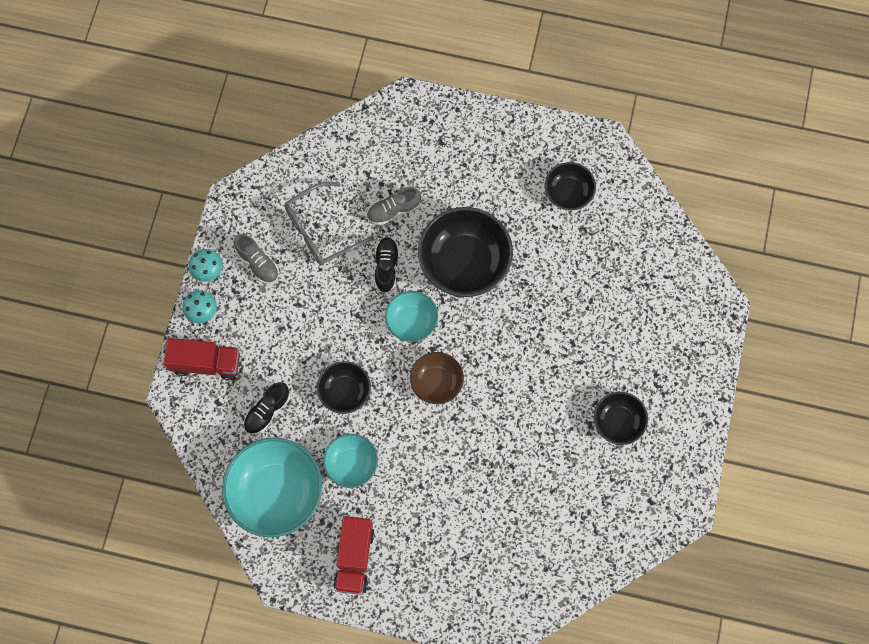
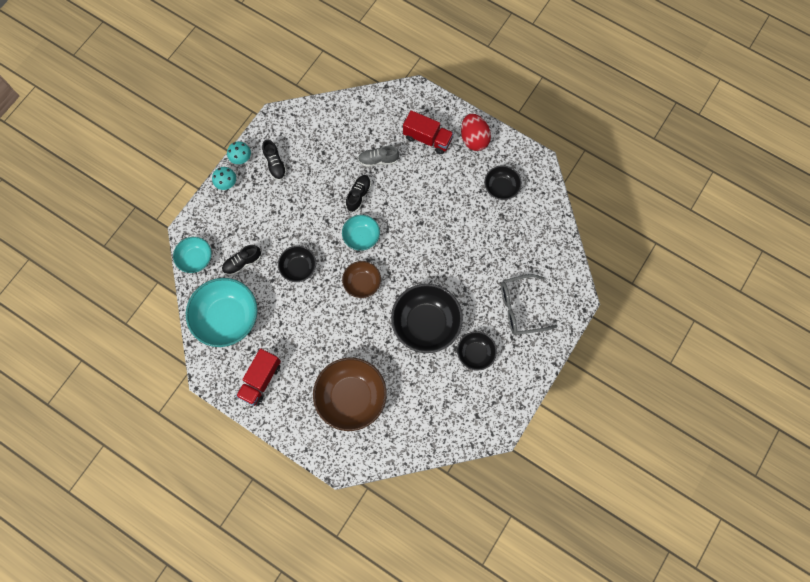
camera: 20 degrees right, 0 degrees up
(206, 363) = (215, 217): red truck -> red truck (427, 138)
(258, 263) = (275, 164): grey shoe -> black shoe
(321, 230) = (325, 157): grey glasses -> grey glasses (521, 308)
(351, 463) = (284, 317): turquoise bowl -> turquoise bowl (195, 258)
(464, 262) = (412, 210): black bowl -> black bowl (426, 323)
(481, 537) = (351, 397): none -> brown bowl
(508, 139) = (474, 139): none -> red egg

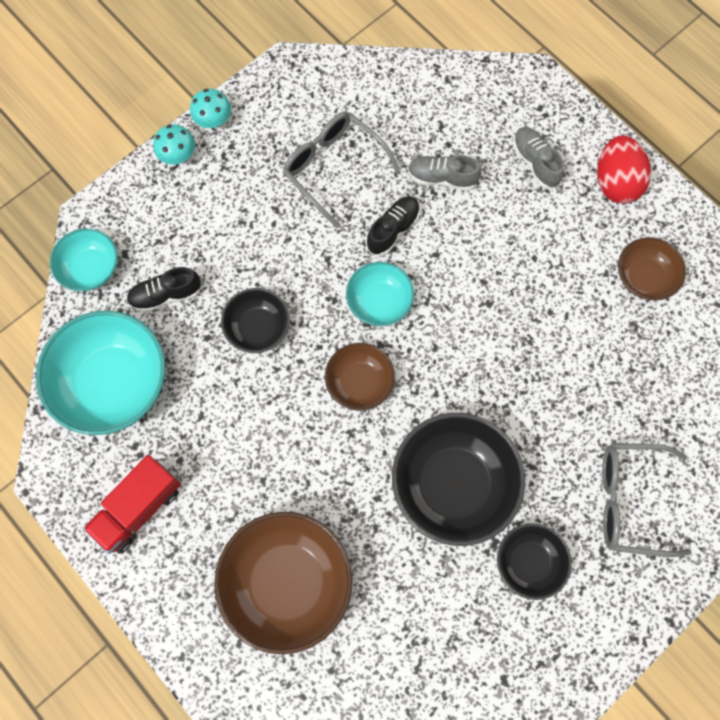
camera: 15 degrees right, 0 degrees up
(275, 164) = (267, 144): black shoe -> none
(317, 169) = (334, 169): none -> grey glasses
(427, 138) = (535, 162): red truck -> grey shoe
(501, 187) = (644, 277): black bowl -> brown bowl

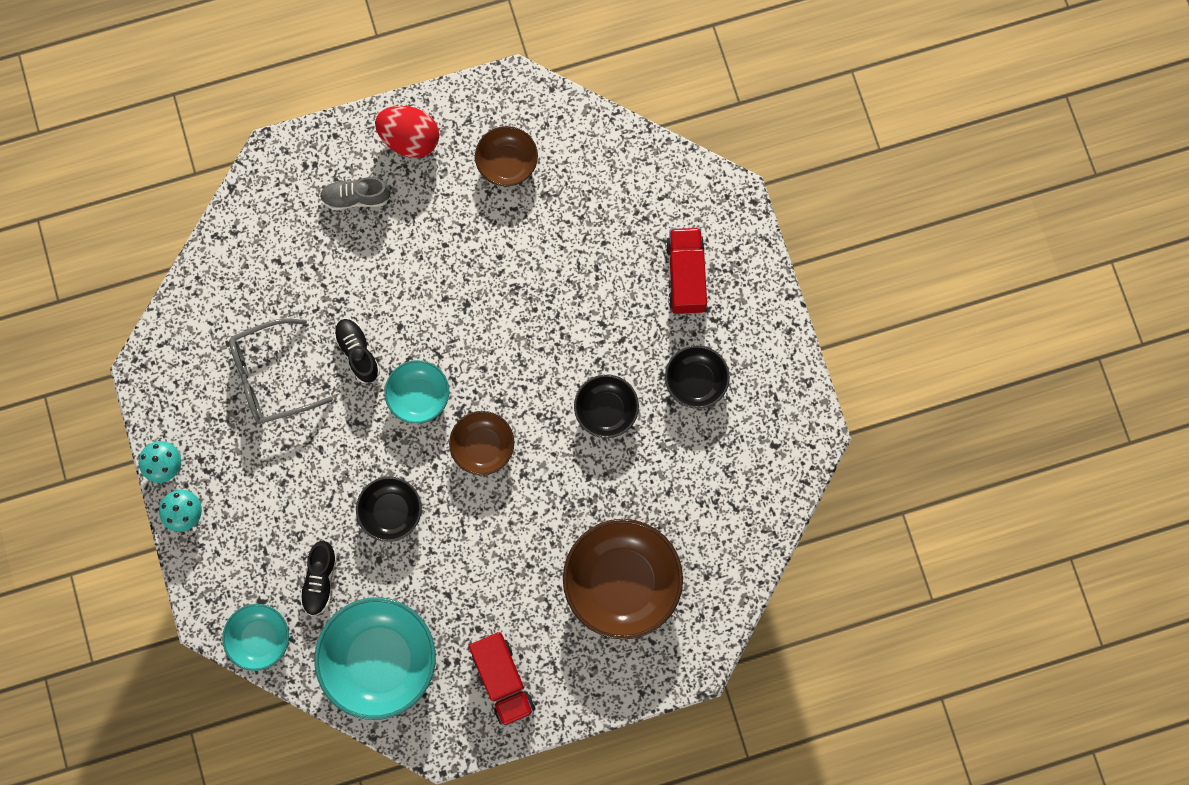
camera: 65 degrees left, 5 degrees up
(442, 178) = (330, 286): grey shoe -> none
(453, 484) = (606, 410): black bowl -> black bowl, size x0.56
(631, 501) = (686, 276): grey glasses -> red truck

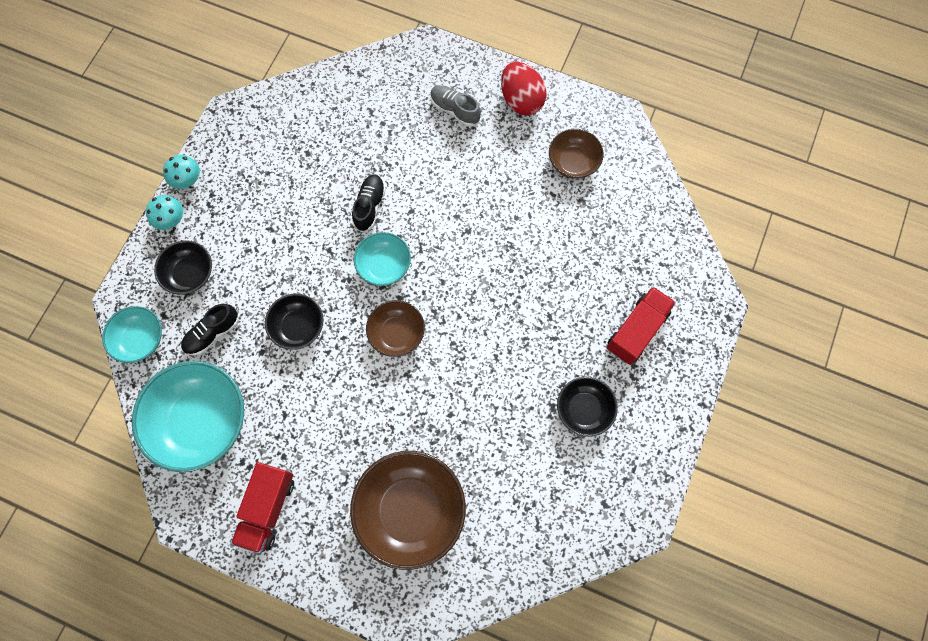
camera: 40 degrees right, 5 degrees down
(272, 377) = (302, 178): grey glasses -> none
(606, 410) = (502, 377): black bowl -> black bowl (190, 273)

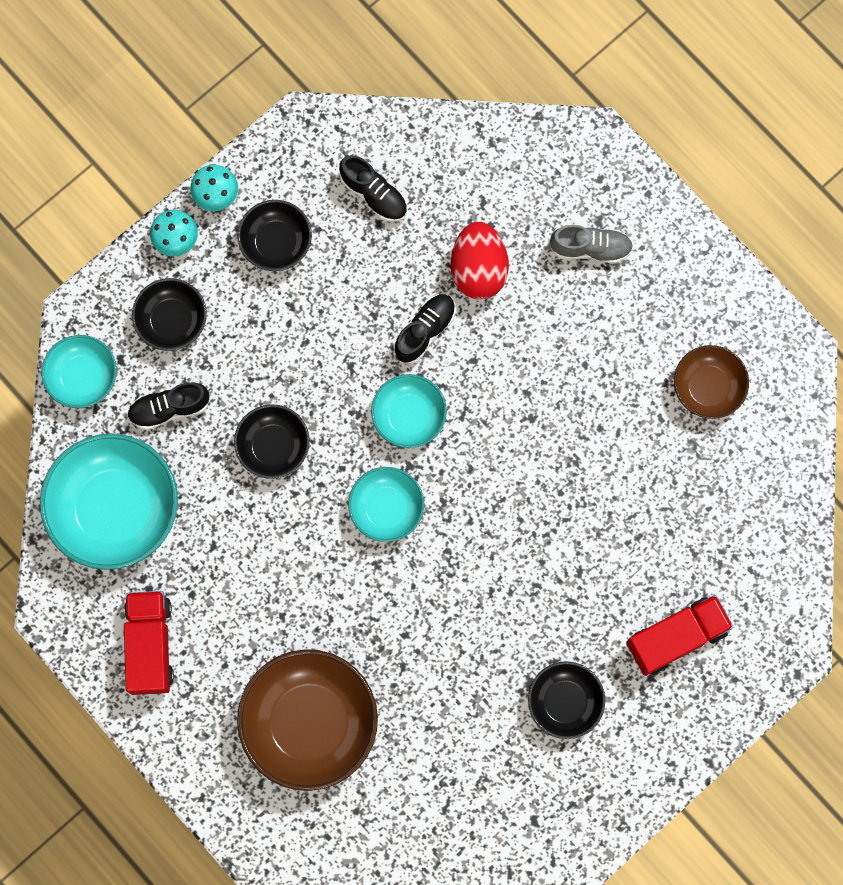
camera: 25 degrees right, 5 degrees up
(242, 193) = (276, 242): none -> black bowl
(267, 508) = (150, 645): red truck -> red truck turned 135 degrees clockwise
(296, 136) = (374, 194): none -> black shoe
(397, 333) = (386, 508): brown bowl -> turquoise bowl
(454, 110) = (591, 248): grey shoe -> grey shoe turned 120 degrees clockwise
(521, 100) = (683, 273): red egg -> red egg (478, 269)

